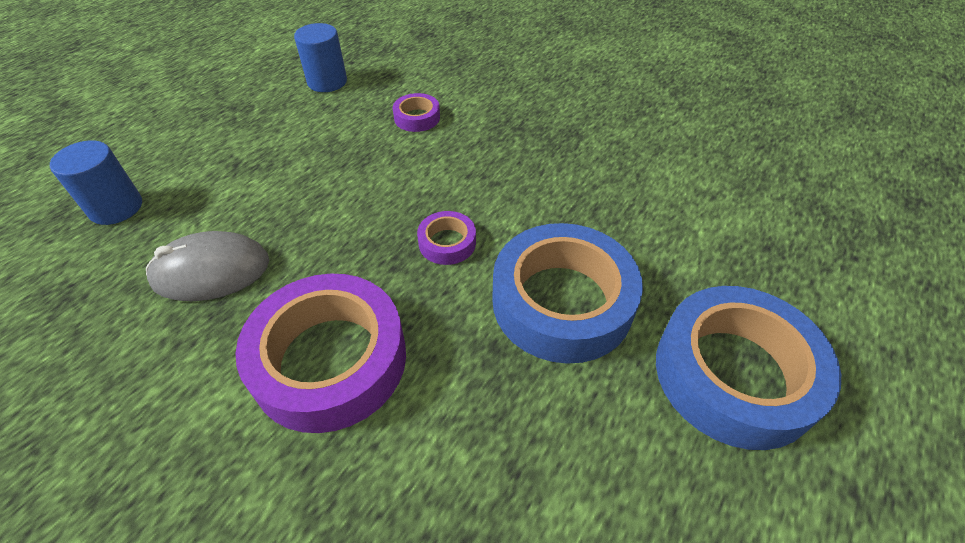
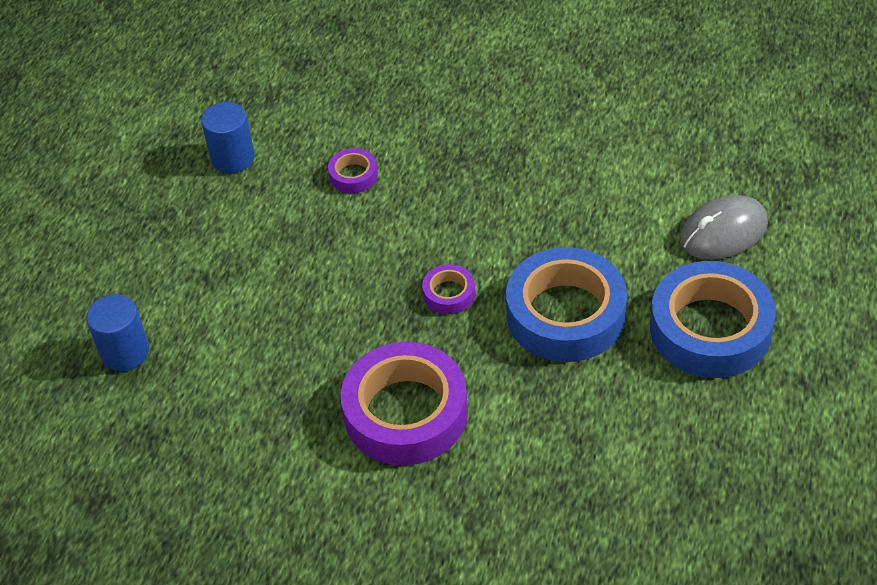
camera: 15 degrees left, 0 degrees up
(211, 271) = (260, 378): grey mouse -> grey mouse (723, 232)

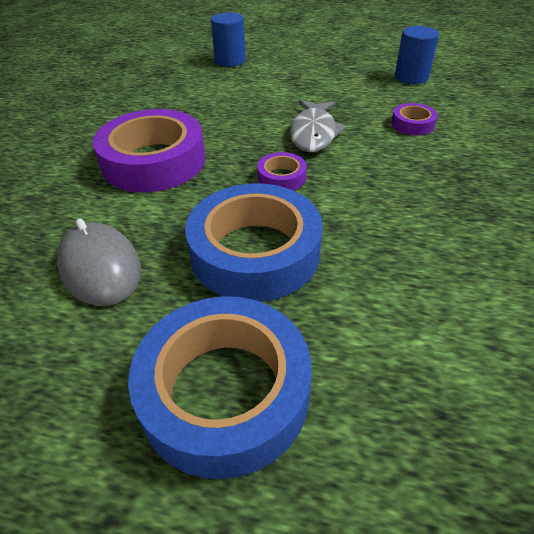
camera: 85 degrees right, 5 degrees down
(361, 263) = (313, 133): none -> grey fish
(723, 232) = (414, 421): grey mouse -> grey mouse (100, 267)

